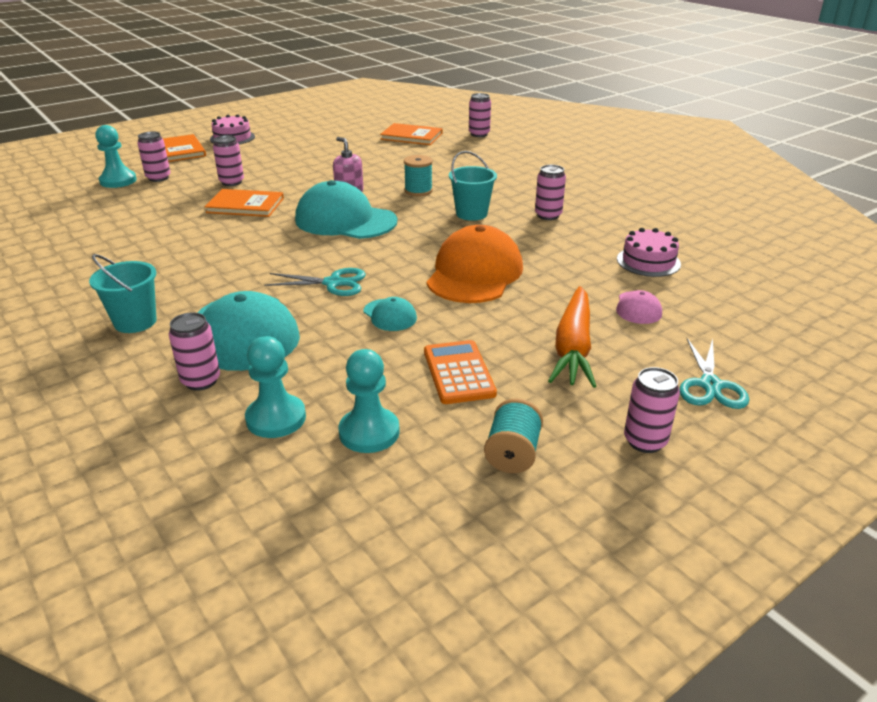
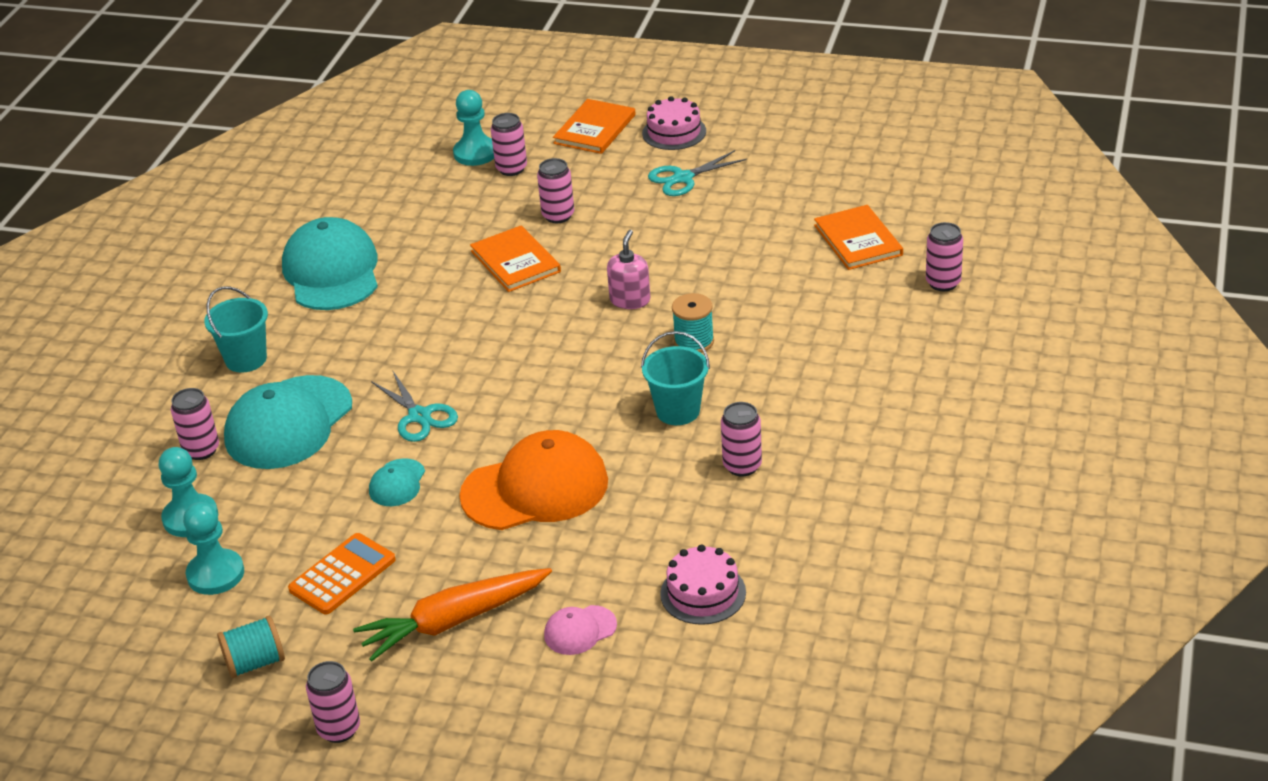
camera: 55 degrees right, 5 degrees up
(345, 220) = (557, 341): turquoise cap -> turquoise cap (331, 272)
(710, 385) = (470, 736): turquoise scissors -> turquoise scissors (683, 178)

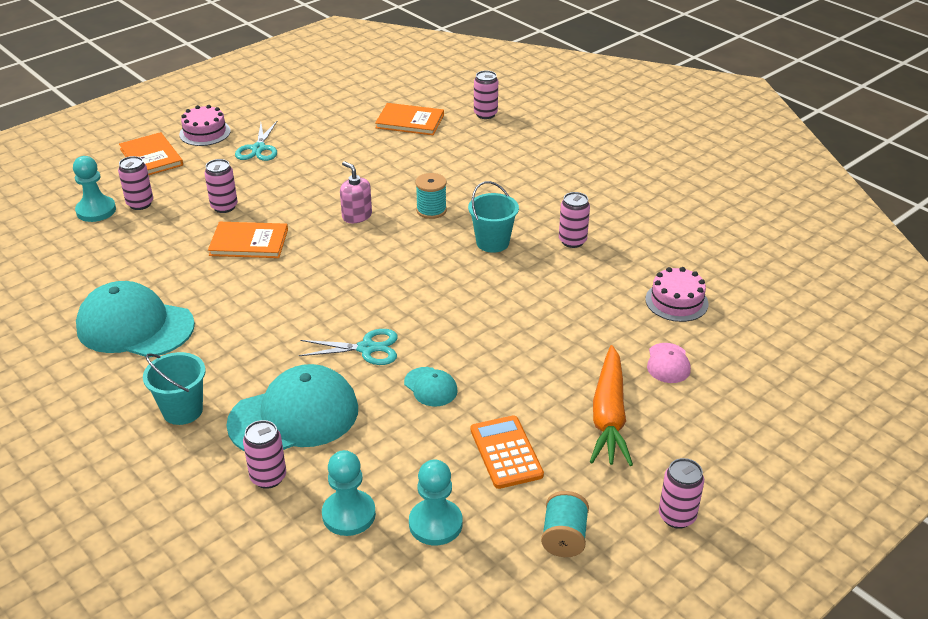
camera: 60 degrees left, 0 degrees up
(288, 423) = (294, 416): turquoise cap -> turquoise cap turned 90 degrees counterclockwise
(535, 488) = (506, 327): orange cap -> none

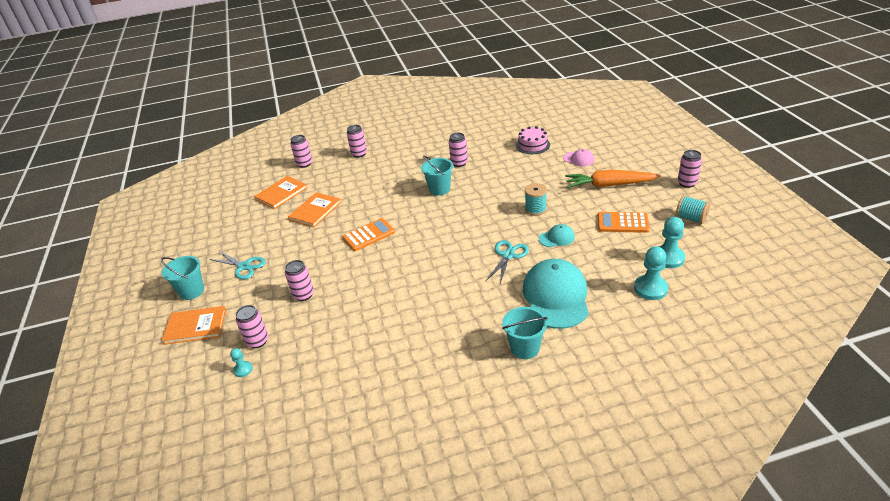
camera: 60 degrees left, 0 degrees up
(96, 210) = (243, 369): turquoise pawn -> turquoise pawn, size x0.54
(135, 326) = (416, 362): turquoise cap -> none
(205, 132) = (192, 291): pink cake -> turquoise bucket
(249, 242) = (358, 289): orange book -> orange book (315, 211)
(268, 477) = (607, 317): pink can -> pink can (359, 154)
(357, 216) = (368, 235): pink soap dispenser -> orange calculator
(431, 210) = (388, 204): turquoise spool -> turquoise spool (535, 209)
(609, 416) = (609, 185): orange carrot -> orange carrot turned 150 degrees clockwise

